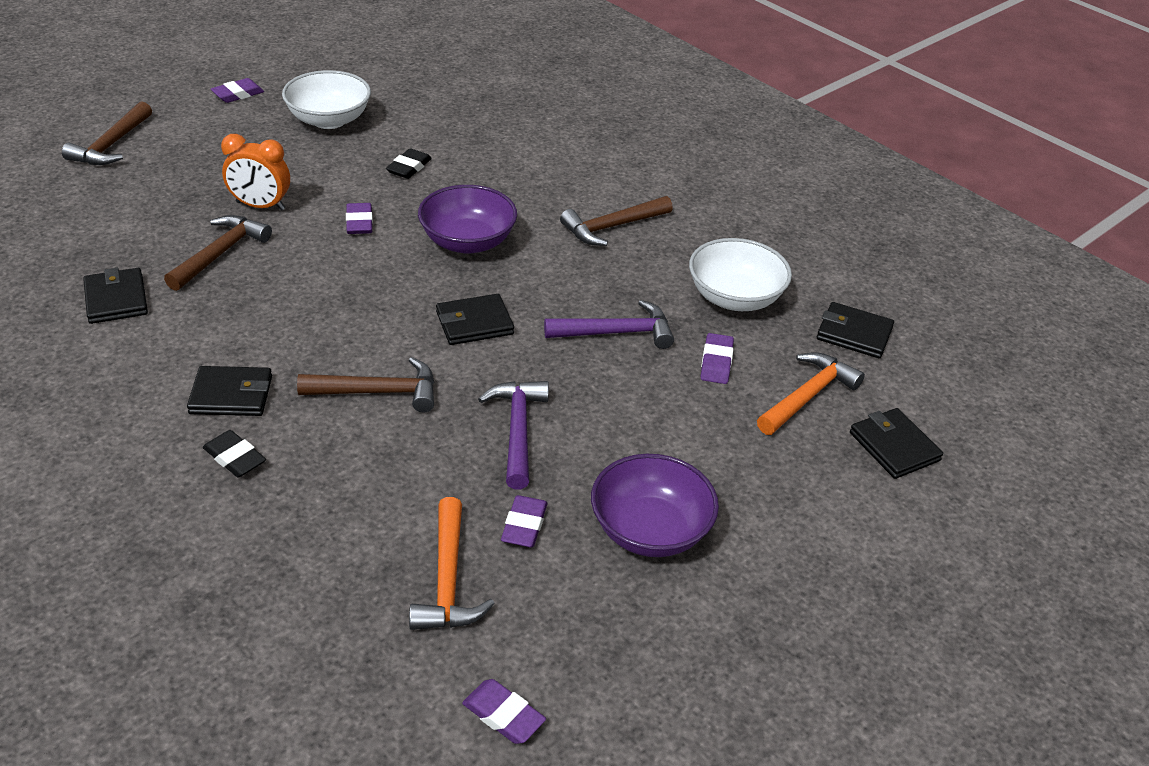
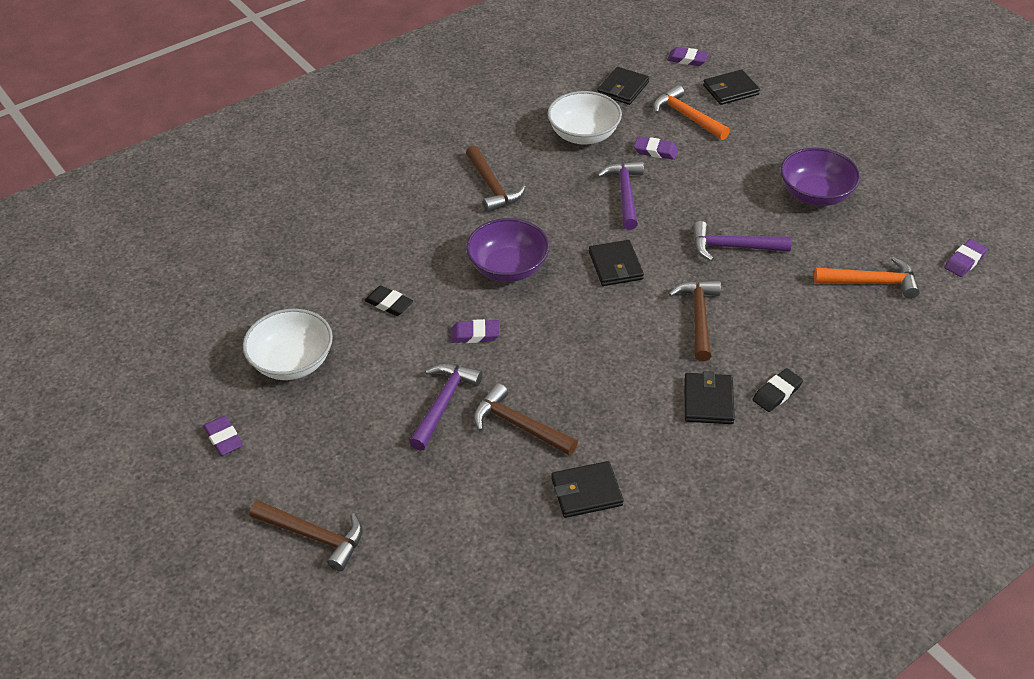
camera: 80 degrees left, 5 degrees up
(260, 206) = (443, 403): orange clock -> purple hammer
(524, 525) = (820, 247): purple eraser -> purple eraser (687, 59)

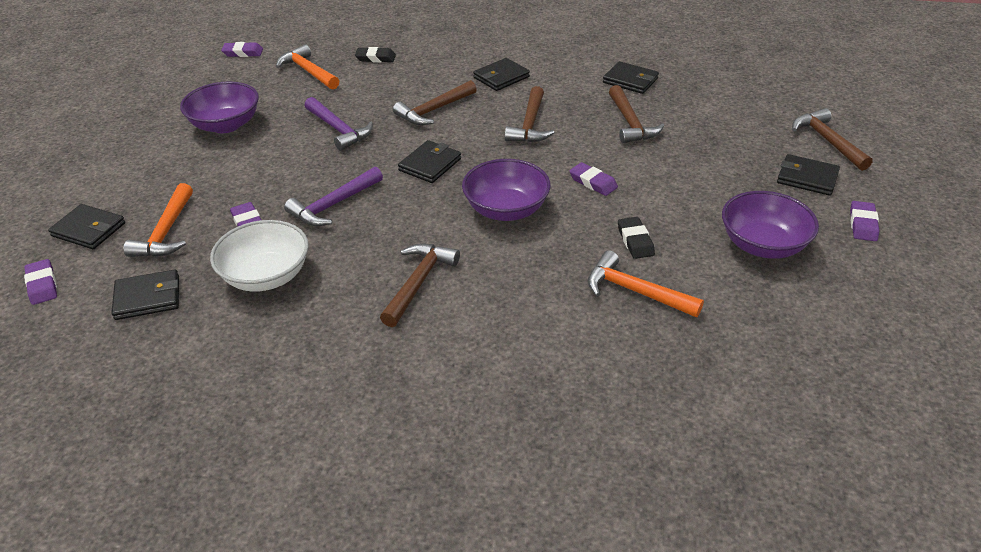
camera: 135 degrees left, 5 degrees down
(292, 362) = (762, 245): white bowl -> purple bowl
(303, 465) = (807, 178): none -> black wallet
(352, 266) = (635, 291): none -> orange hammer
(443, 403) = (667, 158): purple hammer -> none
(600, 359) = (530, 124): none -> brown hammer
(777, 393) = (459, 62): black eraser -> black eraser (375, 58)

